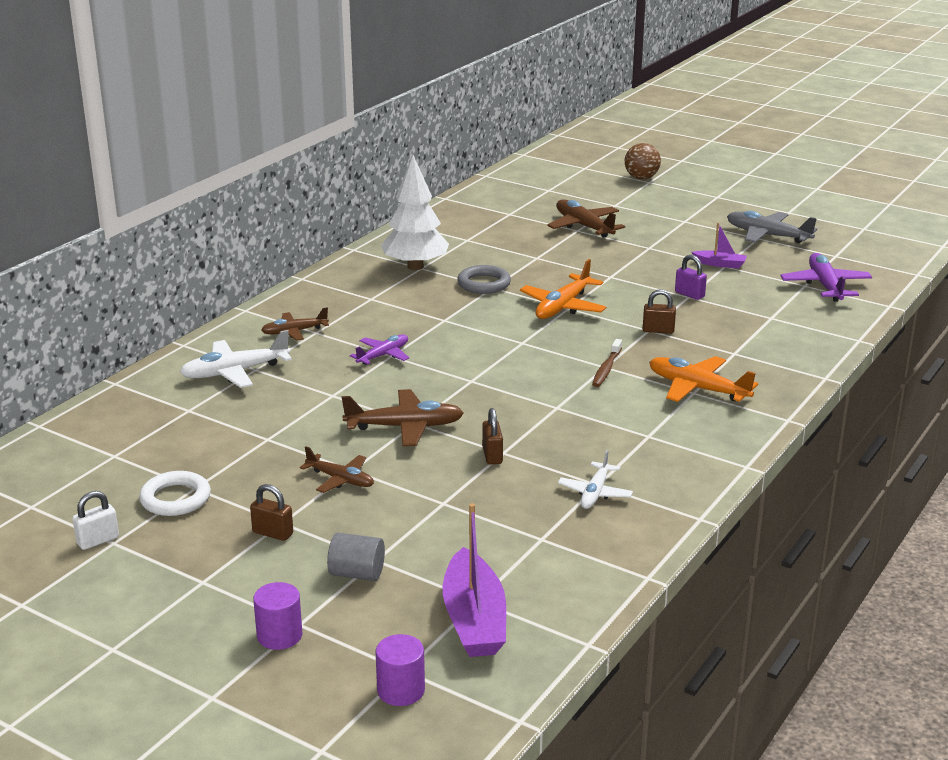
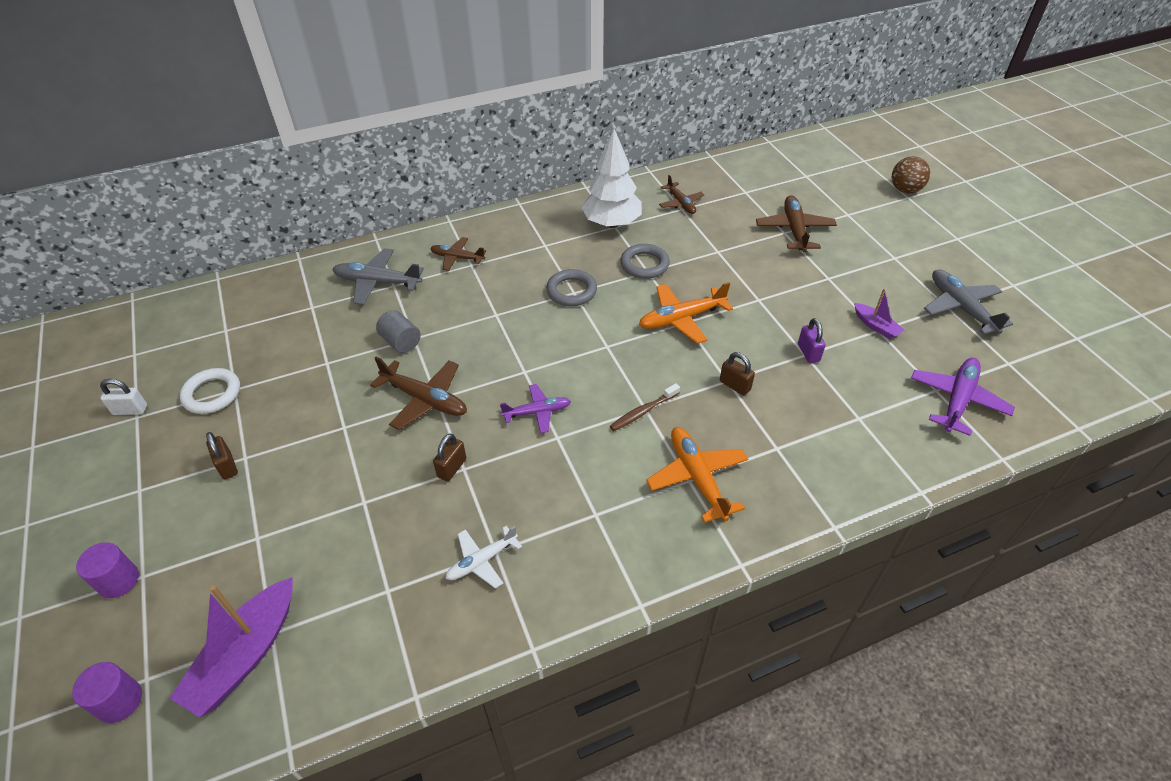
camera: 35 degrees right, 20 degrees up
(235, 372) = (378, 282): white plane -> grey plane
(340, 479) = (325, 433): brown plane -> brown plane (680, 203)
(357, 573) = (229, 546): grey cylinder -> grey cylinder (401, 342)
(383, 355) = (490, 312): purple plane -> purple plane (537, 412)
(441, 319) = (571, 291): none -> grey ring

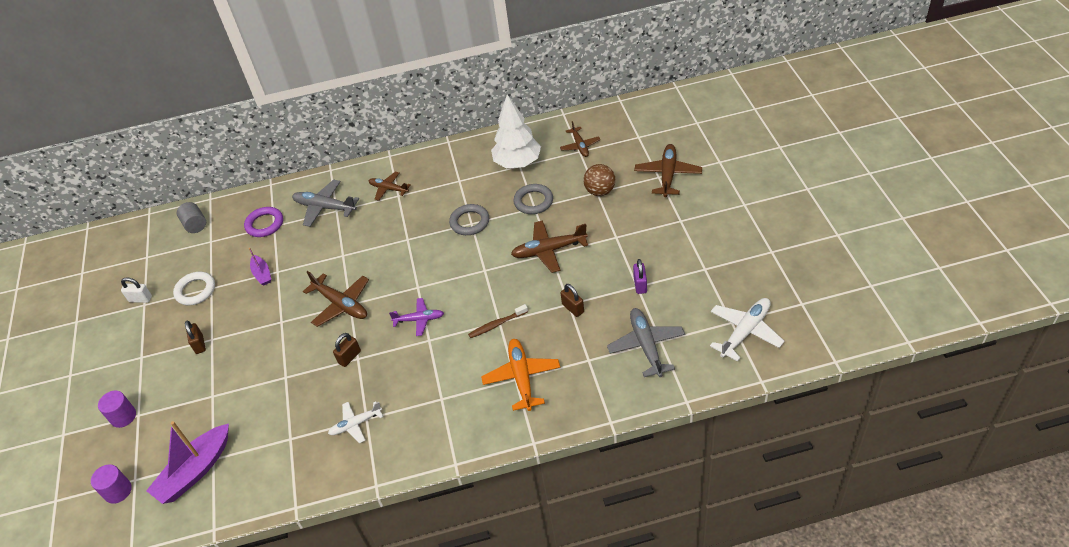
camera: 15 degrees right, 0 degrees up
(299, 306) = (265, 224): none -> purple ring
(401, 342) = (333, 258): grey cylinder -> grey cylinder (195, 225)
(682, 319) = (549, 250): orange plane -> brown plane
(876, 326) = (704, 265): purple boat -> purple boat (262, 274)
(905, 190) = (779, 139): brown ball -> brown ball (600, 191)
(957, 400) = (745, 332): purple plane -> white plane
(961, 308) = (782, 253): grey plane -> grey plane (646, 346)

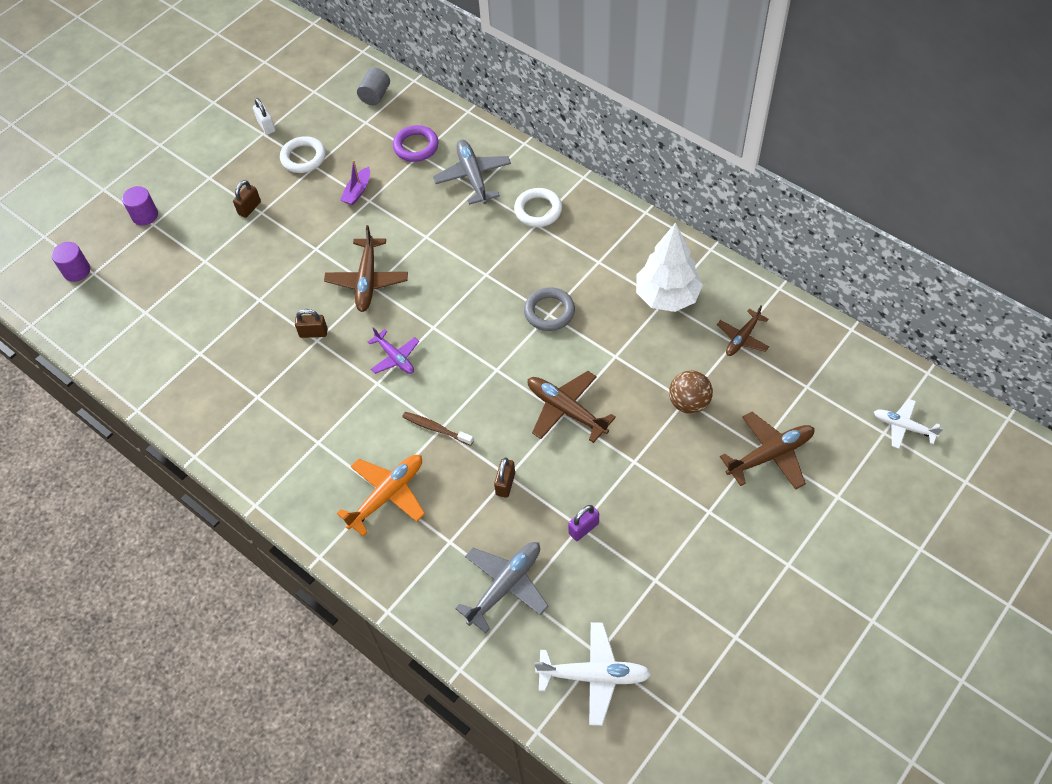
camera: 50 degrees right, 10 degrees up
(195, 471) = (126, 309): purple boat -> none
(356, 424) = (246, 393): white plane -> white plane (903, 427)
(389, 189) = (538, 210): brown plane -> white ring
(533, 201) = (623, 349): grey ring -> none

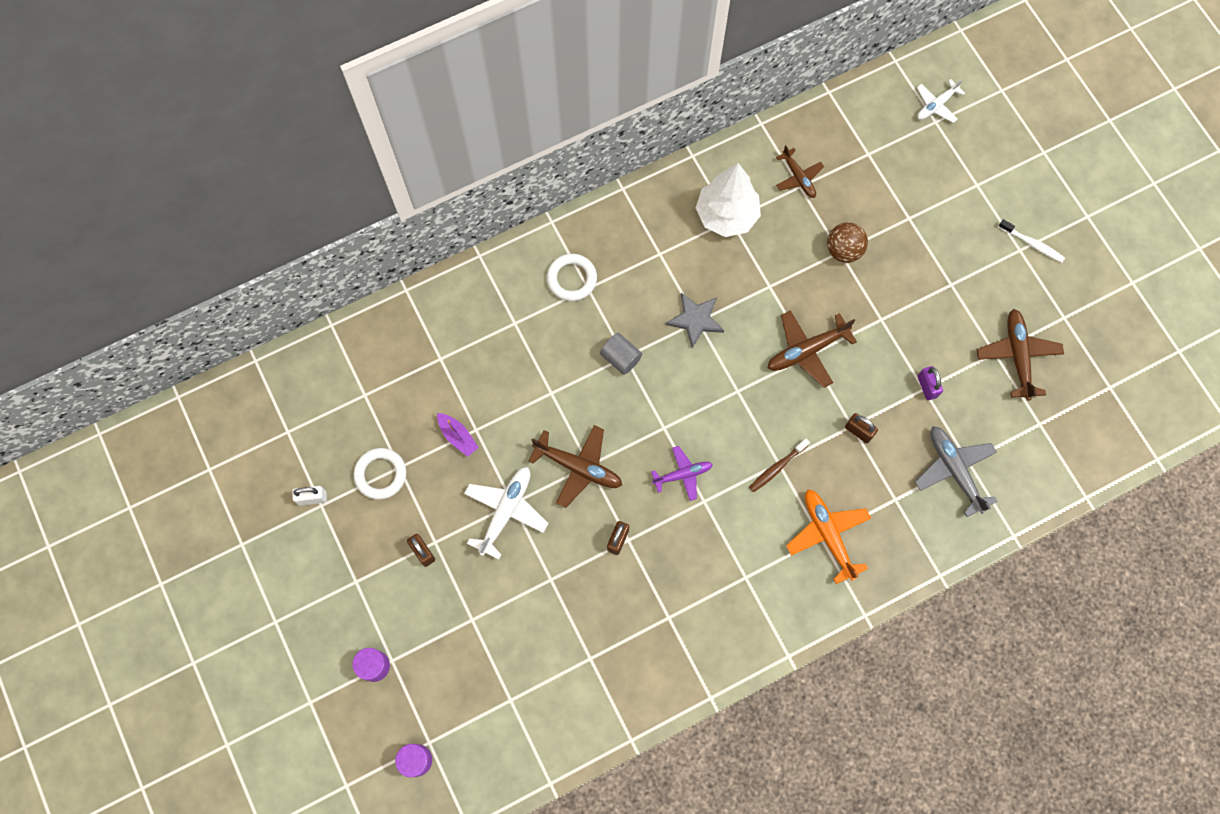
camera: 70 degrees left, 15 degrees up
(375, 95) = (331, 371): grey cylinder -> grey cylinder (621, 358)
(416, 146) = (427, 358): purple ring -> none
(473, 177) = (498, 320): grey plane -> none
(549, 312) = (695, 319): grey ring -> grey star
(593, 675) = (1056, 435): white plane -> white plane (505, 512)
(769, 455) = (919, 214): brown plane -> brown plane (1017, 356)
(803, 574) = (1032, 244): none -> white toothbrush

